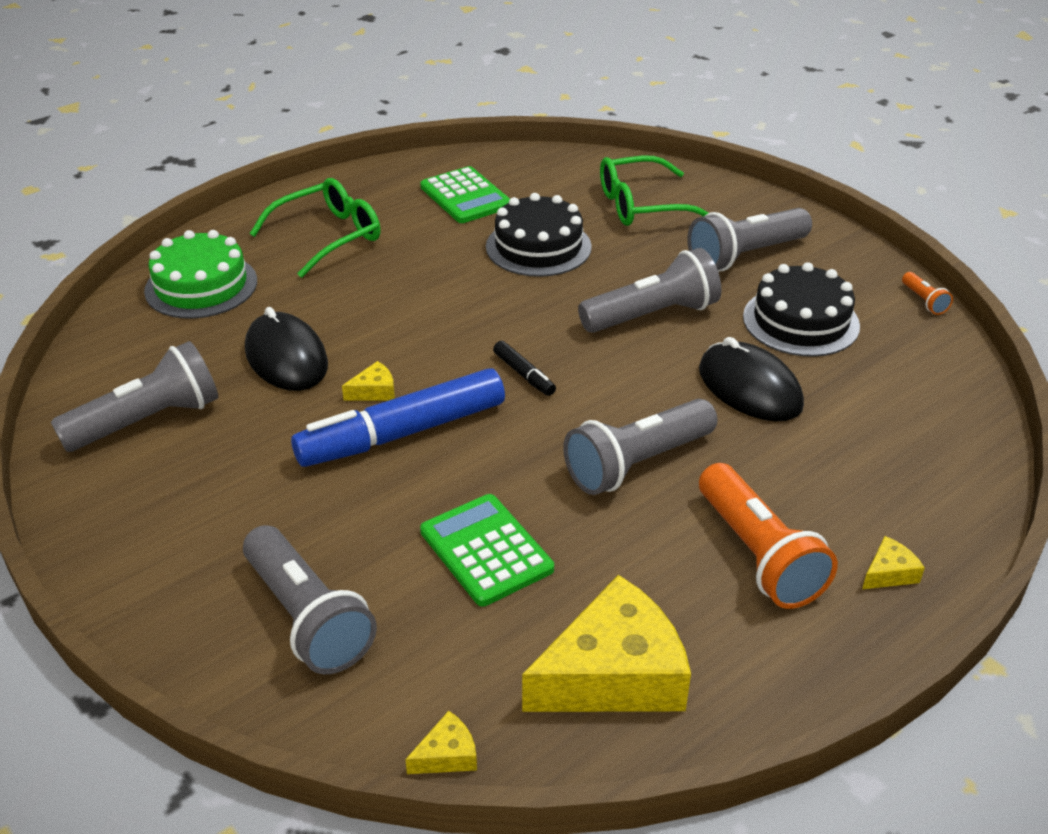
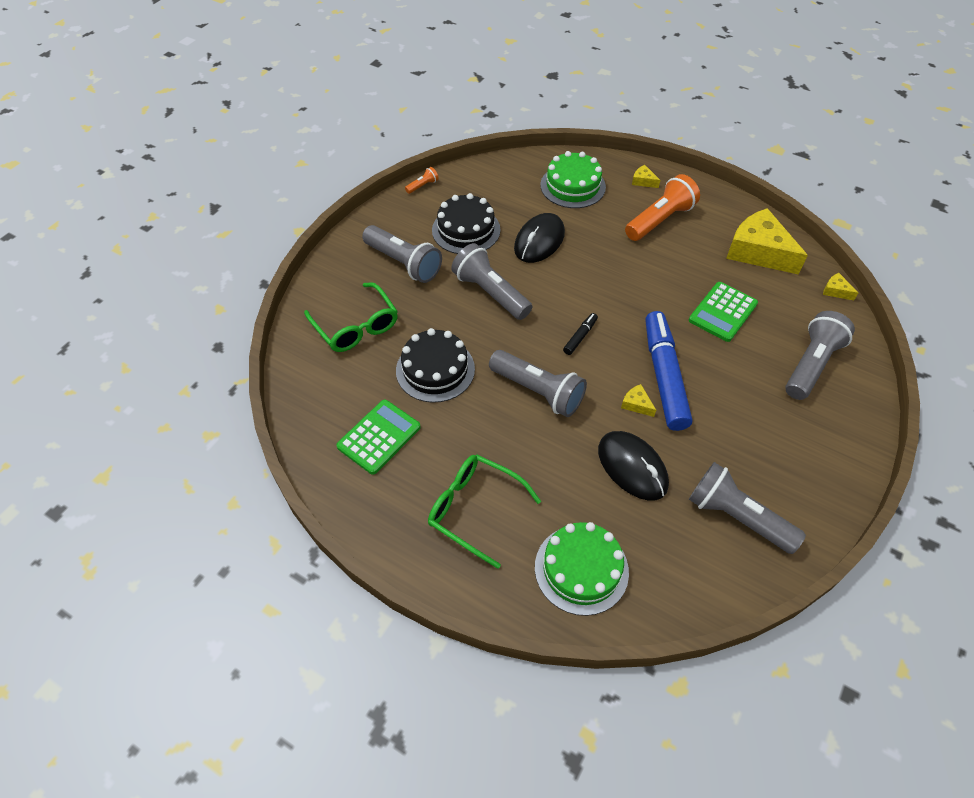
camera: 110 degrees left, 15 degrees up
(286, 357) = (632, 467): black mouse -> black mouse turned 75 degrees counterclockwise
(402, 433) = (664, 376): blue marker -> blue marker turned 135 degrees counterclockwise
(636, 463) = (626, 272): grey flashlight -> grey flashlight (538, 391)
(892, 466) = (573, 186): none -> green cake

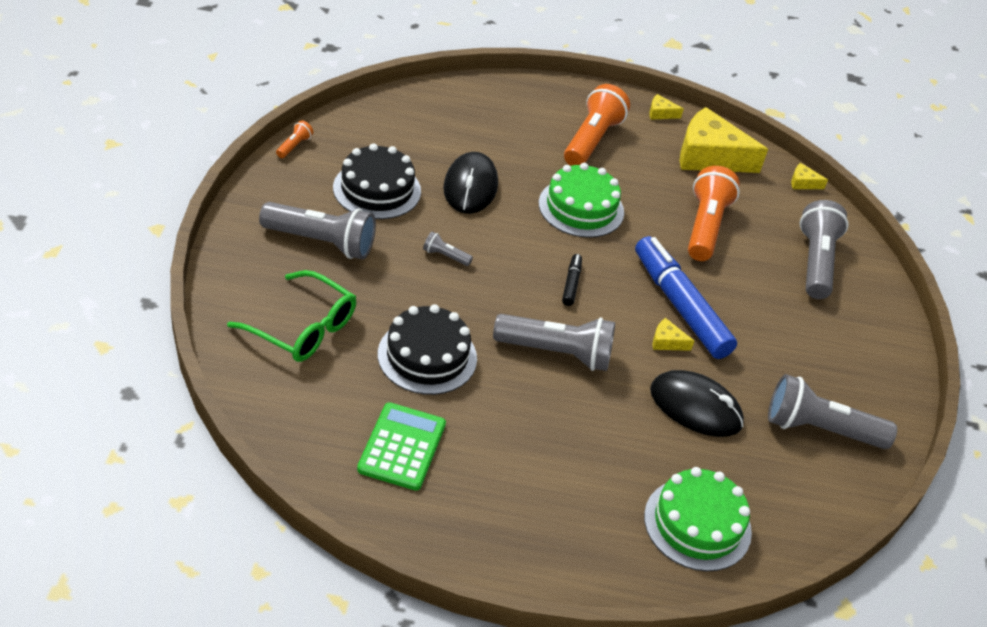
camera: 30 degrees left, 10 degrees down
(474, 509) = (553, 495): green glasses -> none
(490, 293) = (445, 256): grey flashlight -> grey flashlight, size x0.44
(573, 186) = (476, 117): green cake -> green cake (581, 208)
(643, 181) = (552, 100): yellow cheese -> yellow cheese (660, 113)
(723, 312) = (705, 226): green calculator -> orange flashlight

